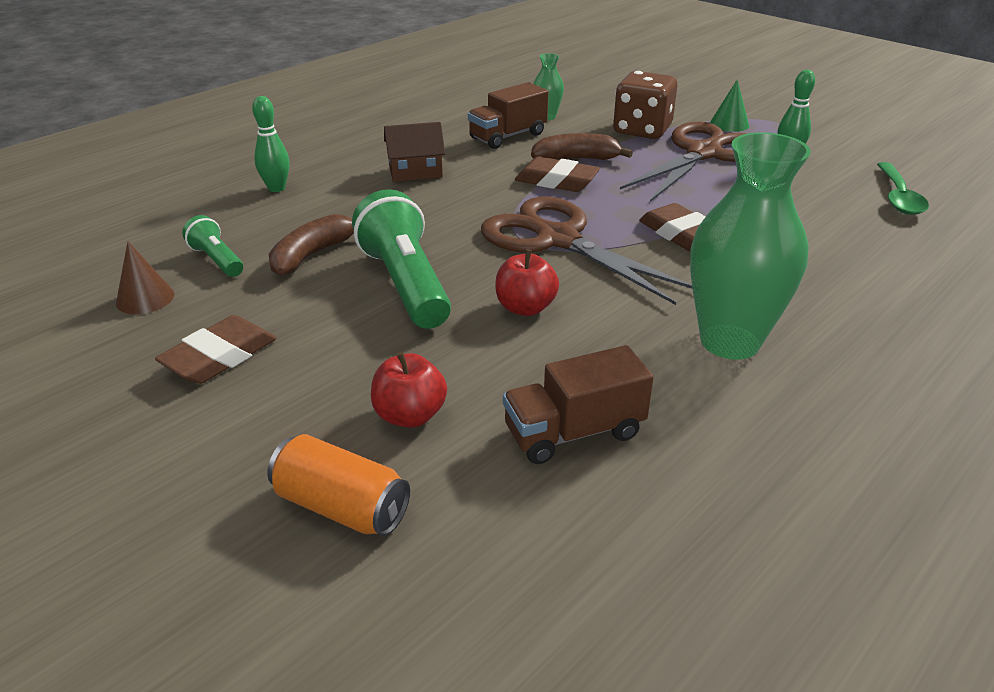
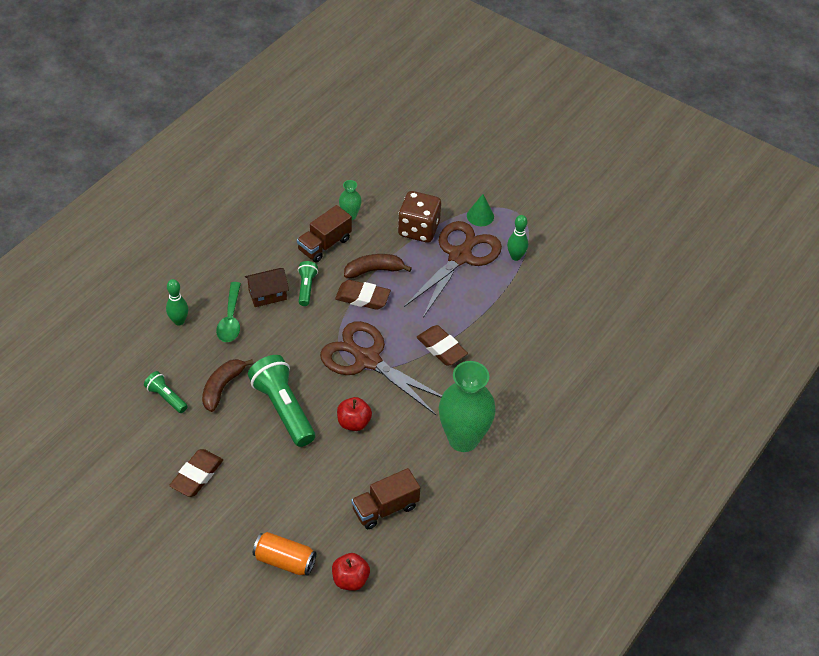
camera: 10 degrees left, 15 degrees up
(145, 298) = (137, 434): brown cone -> none
(410, 415) = (305, 505): red apple -> red apple (350, 579)
(474, 169) = (306, 288): none -> green flashlight
(898, 197) = (578, 298): green spoon -> green spoon (230, 319)

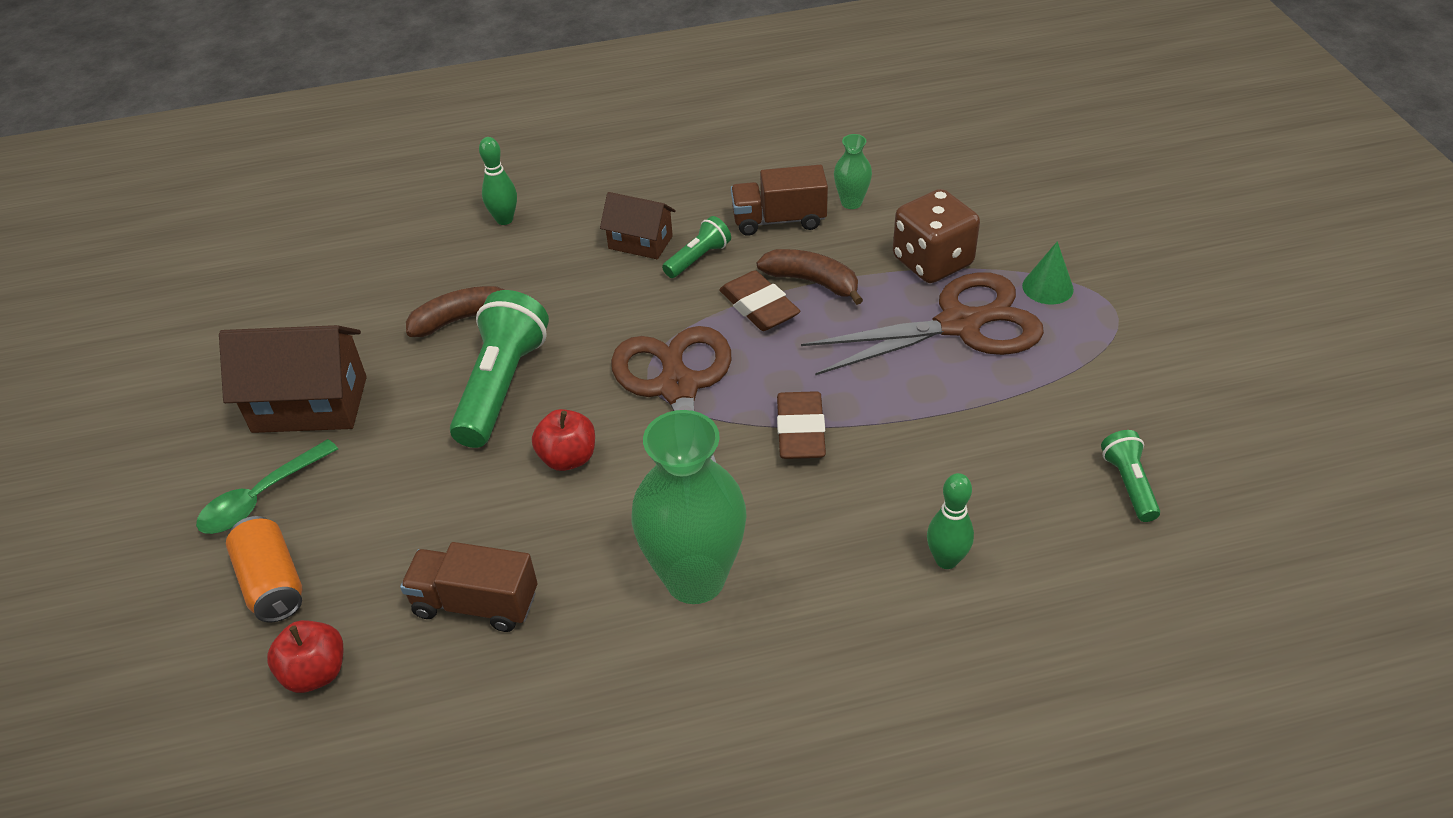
camera: 45 degrees right, 5 degrees down
(166, 397) = (389, 294): green flashlight -> green flashlight (1128, 484)
(197, 475) = (310, 404): brown eraser -> brown house
(230, 319) = (564, 247): green spoon -> green spoon (260, 498)
(516, 257) = (1051, 367): green bowling pin -> green bowling pin (946, 560)

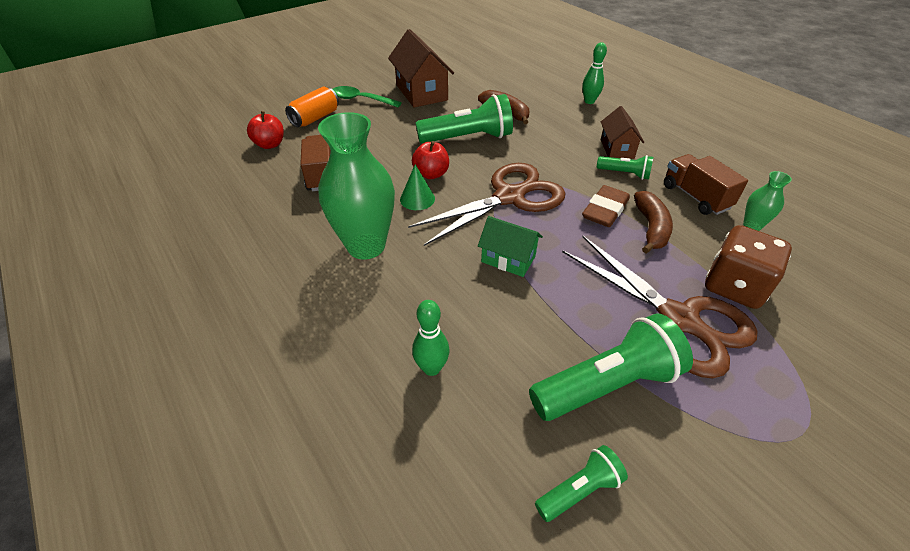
camera: 65 degrees right, 0 degrees up
(800, 431) = (508, 259): brown eraser -> green house
(1020, 416) = (606, 384): none -> green flashlight
(1047, 287) = (779, 371): green cone -> green cone (417, 199)

